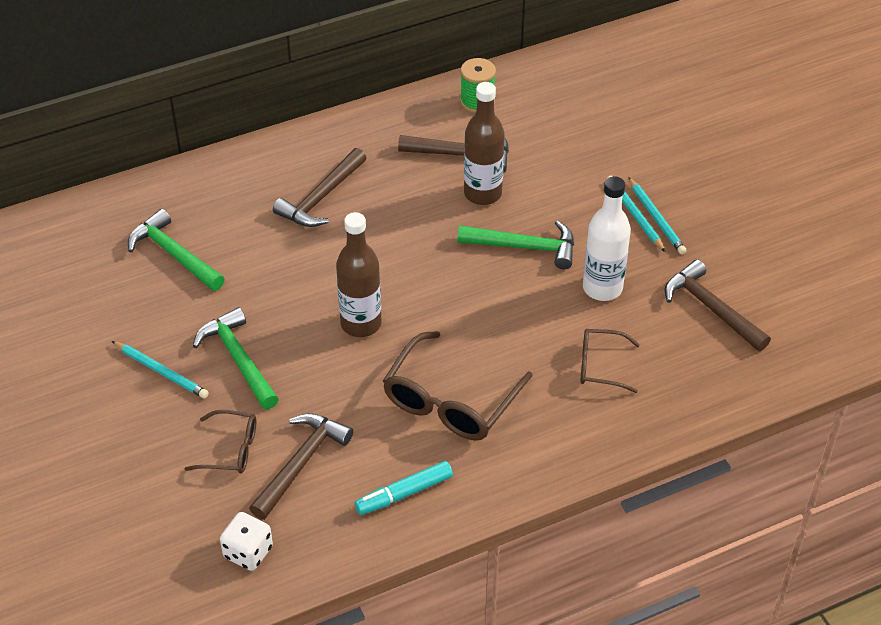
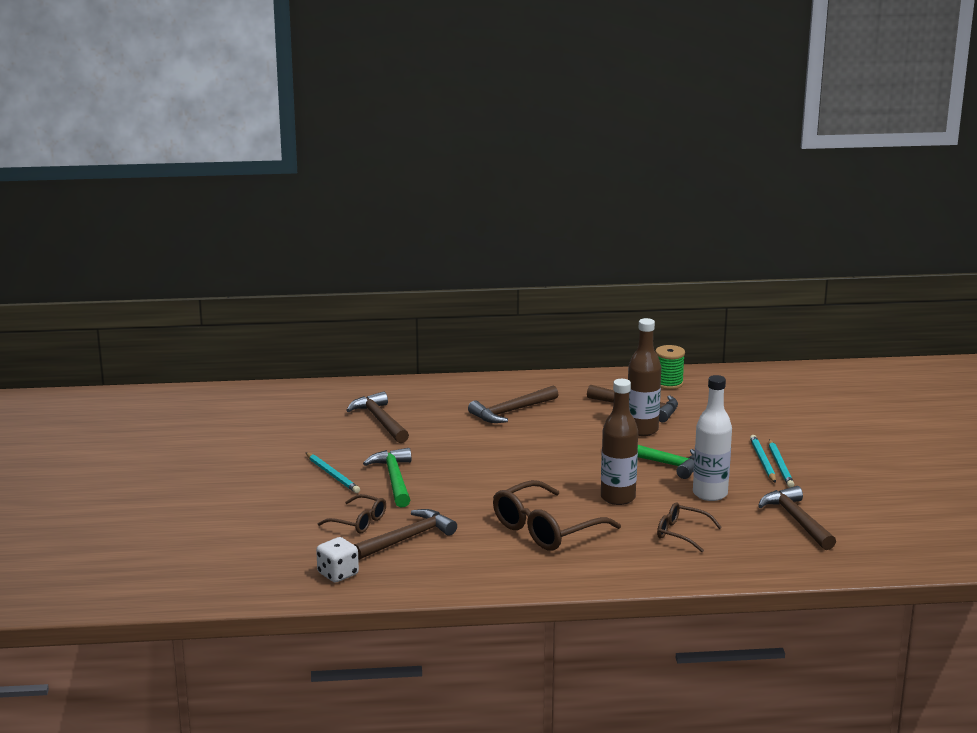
camera: 20 degrees right, 25 degrees down
(174, 255) = (380, 421): green hammer -> brown hammer
(361, 323) = (500, 478): brown bottle -> brown bottle (618, 498)
(404, 493) = (478, 568): turquoise marker -> none

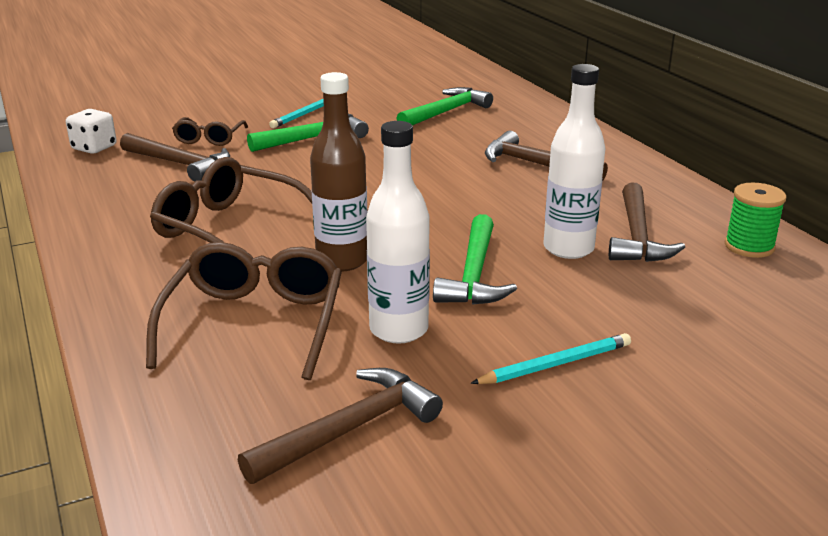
camera: 70 degrees right, 5 degrees up
(380, 421) = (445, 112): brown hammer -> green hammer
(642, 430) = (568, 248): brown bottle -> white bottle
(681, 533) = (254, 323): brown glasses -> brown glasses, size x1.79
(780, 466) = (552, 384): turquoise pencil -> none

